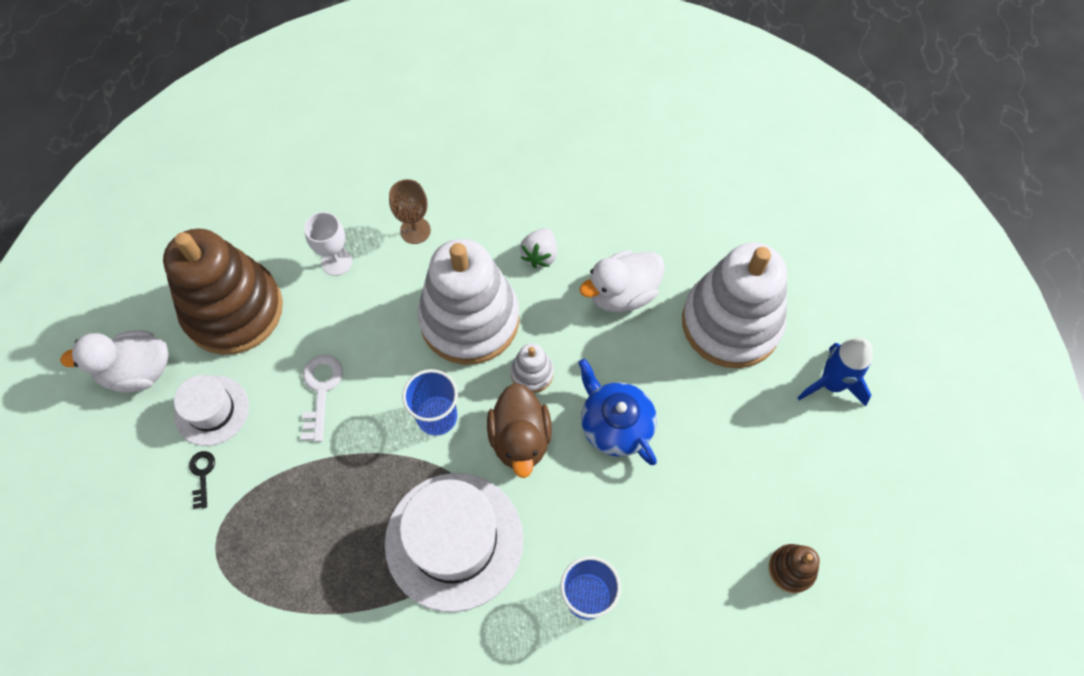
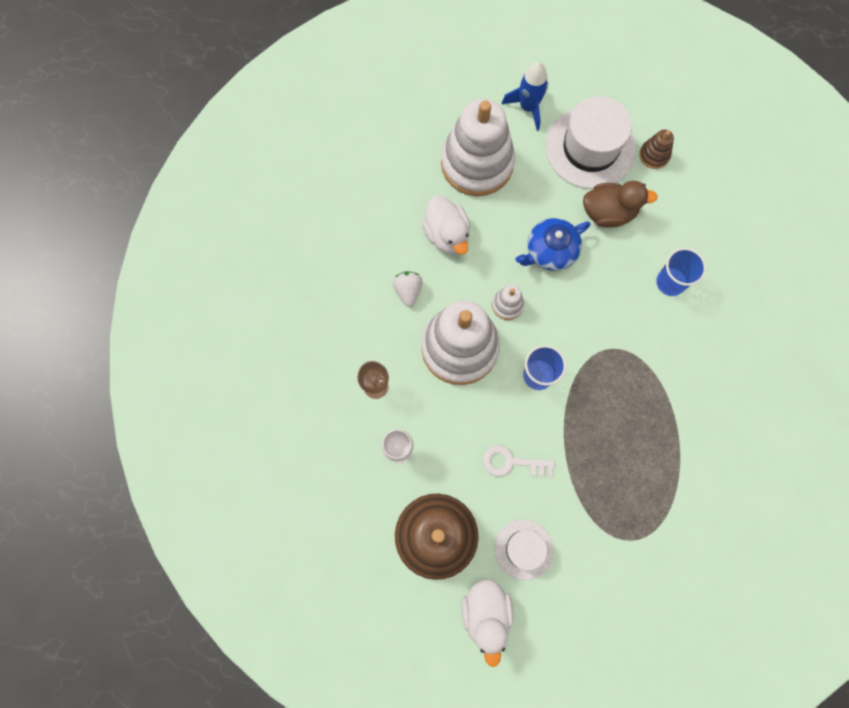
camera: 85 degrees left, 10 degrees up
(202, 474) = (575, 553): black key -> none
(454, 541) = (631, 367): white hat -> white hat (590, 148)
(520, 439) = (558, 317): brown duck -> brown duck (608, 212)
(540, 255) = (408, 291): white strawberry -> white strawberry turned 120 degrees counterclockwise

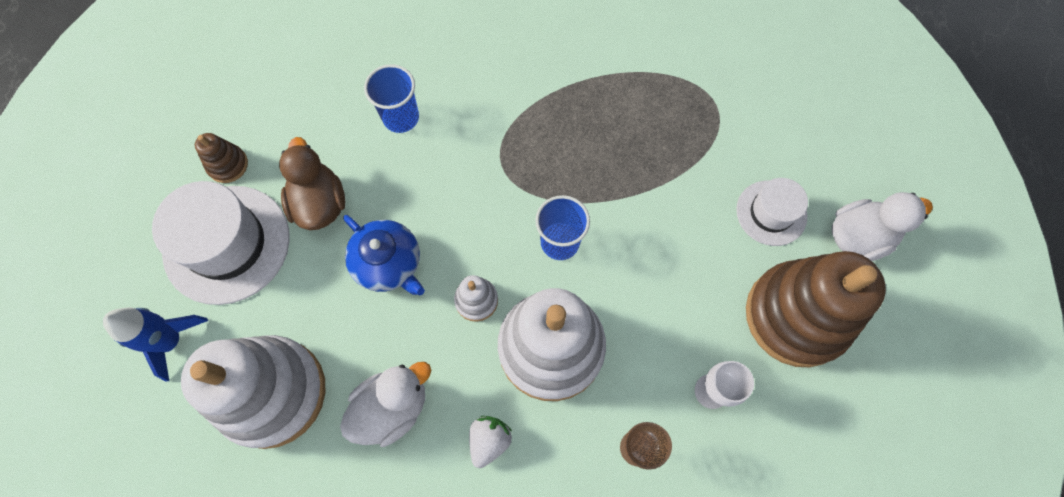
camera: 105 degrees left, 5 degrees down
(408, 291) = (489, 440): white strawberry -> white strawberry turned 135 degrees clockwise
(511, 462) = (677, 248): white key -> none

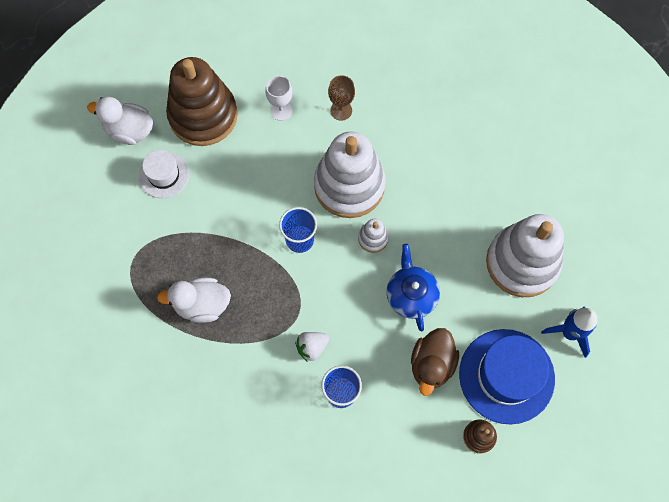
camera: 145 degrees left, 0 degrees up
(227, 244) = (506, 376): white hat -> blue hat
(392, 408) = (458, 211): white duck -> white duck (202, 305)
(489, 440) = (415, 162): white strawberry -> white strawberry (312, 347)

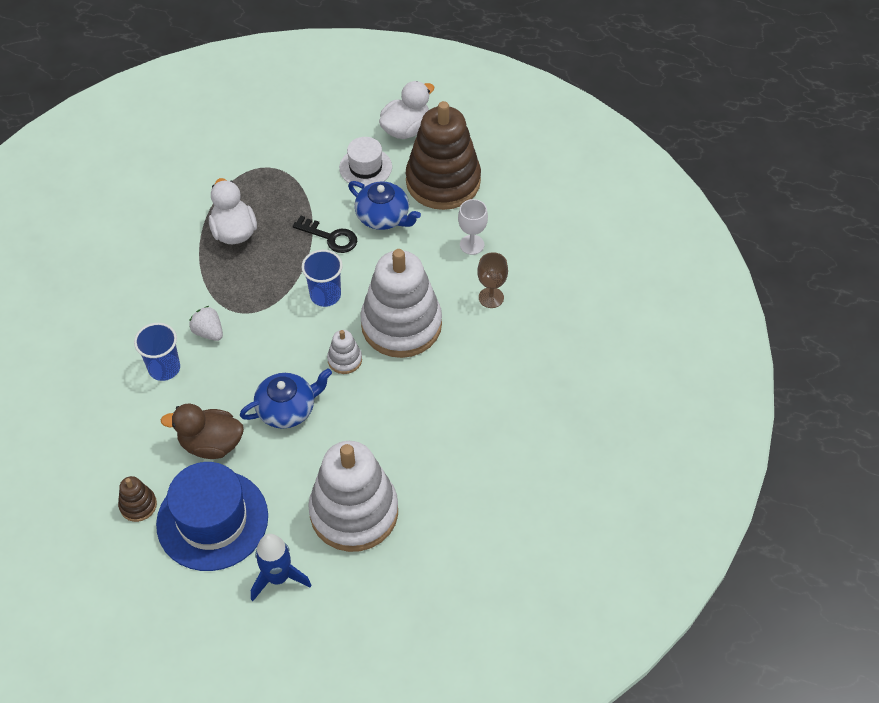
camera: 75 degrees right, 15 degrees down
(129, 131) = (406, 129): white duck -> white duck turned 45 degrees clockwise
(227, 173) = (383, 216): none -> blue teapot
(236, 222) = (330, 237): none -> black key

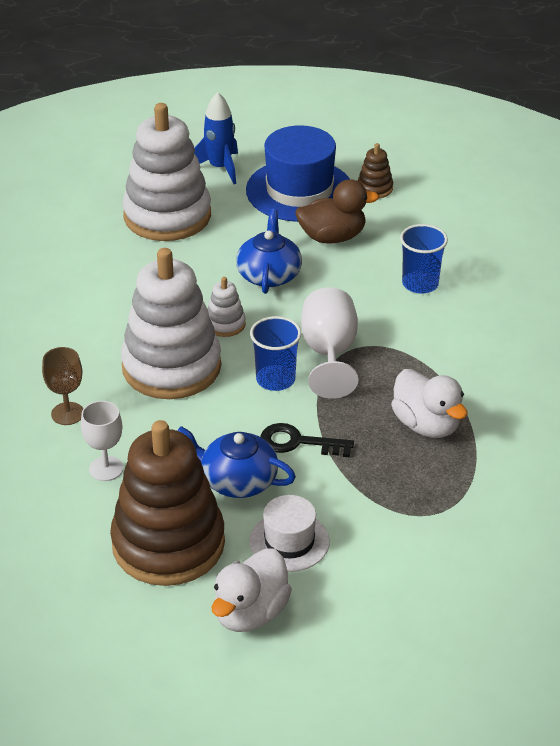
camera: 165 degrees right, 15 degrees down
(208, 332) = (392, 321): white strawberry -> none
(274, 310) = (329, 354): none -> white goblet
(287, 409) = (269, 275): blue teapot -> blue teapot turned 135 degrees clockwise

